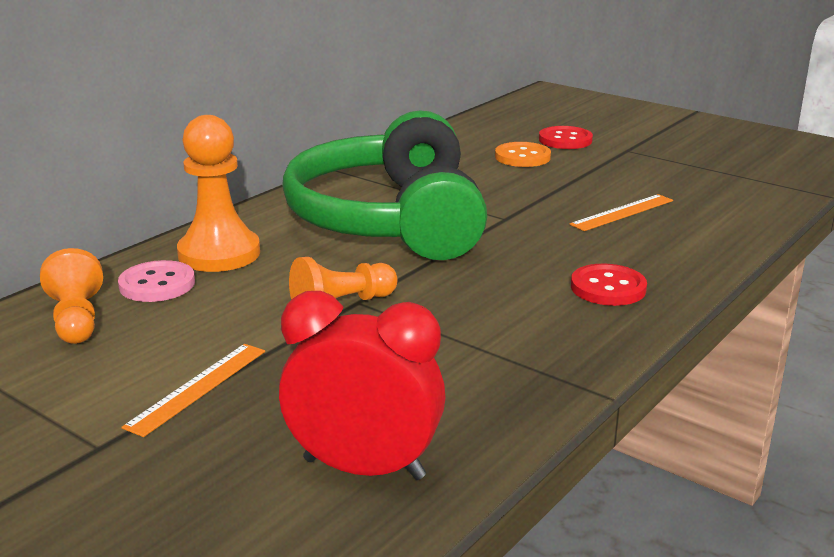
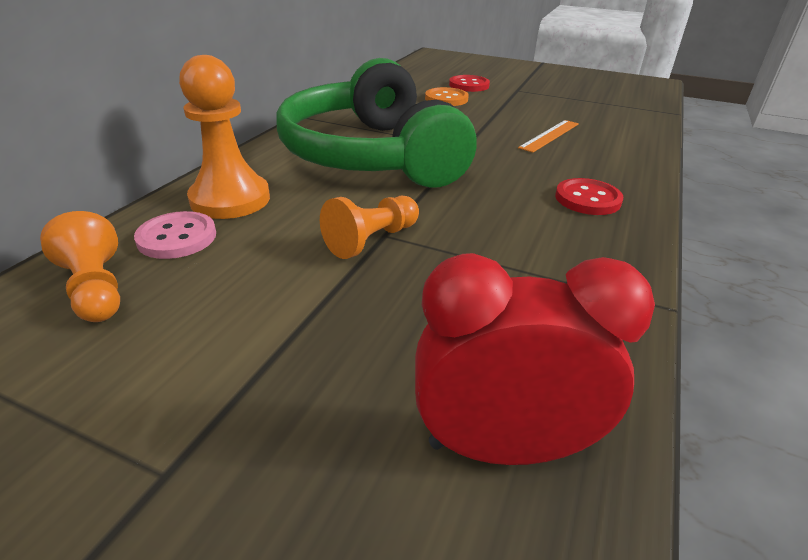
camera: 15 degrees left, 10 degrees up
(197, 387) = (263, 360): orange ruler -> none

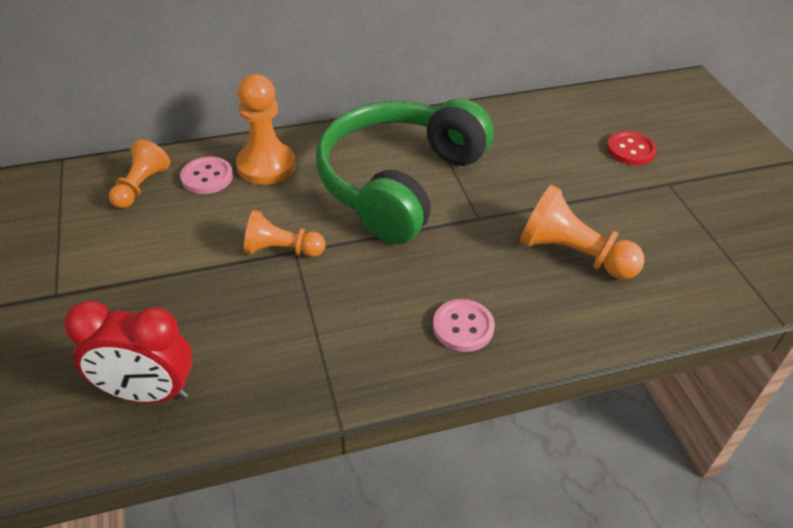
camera: 50 degrees right, 10 degrees up
(446, 99) = (571, 156): orange button -> none
(502, 446) = (148, 393): red clock -> red clock turned 135 degrees clockwise
(549, 135) = (572, 254): orange ruler -> orange pawn
(587, 199) = (463, 327): red button -> pink button

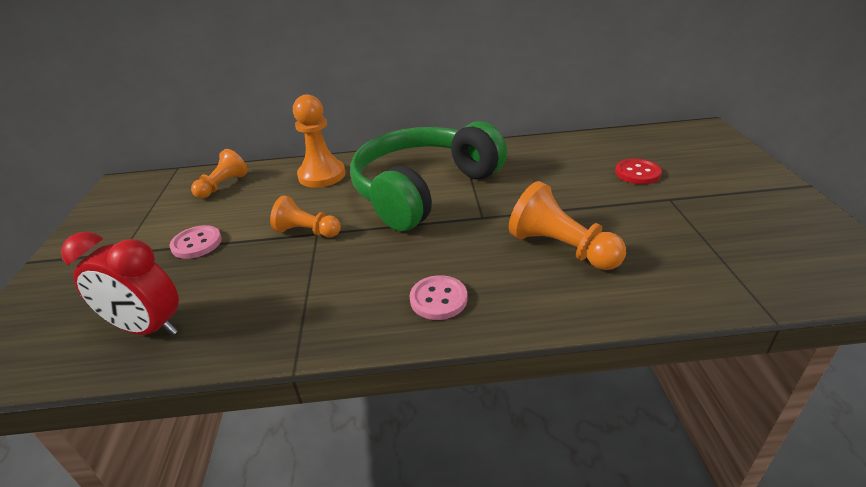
camera: 15 degrees right, 10 degrees down
(207, 177) = (274, 181): pink button -> pink button (196, 243)

